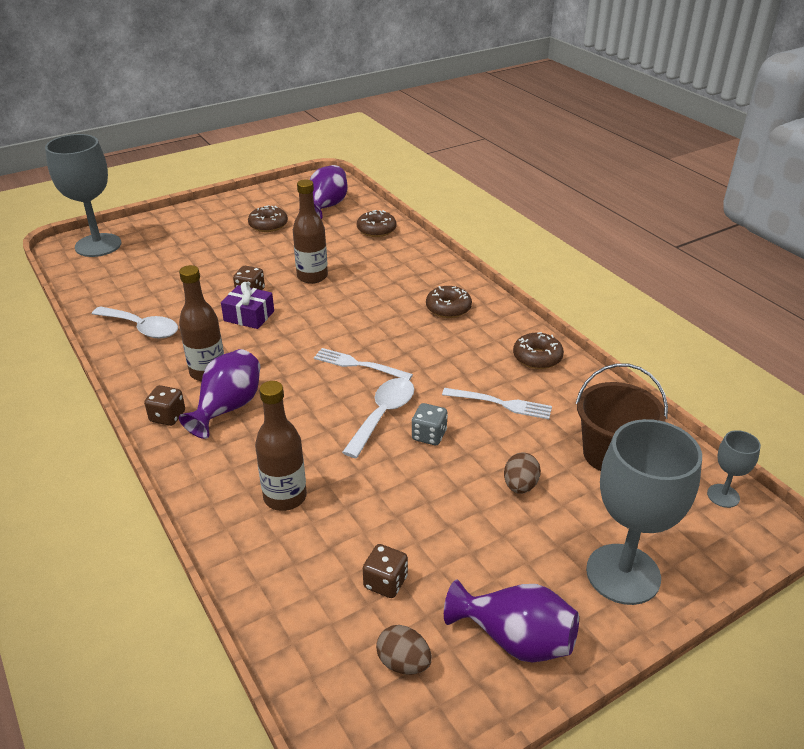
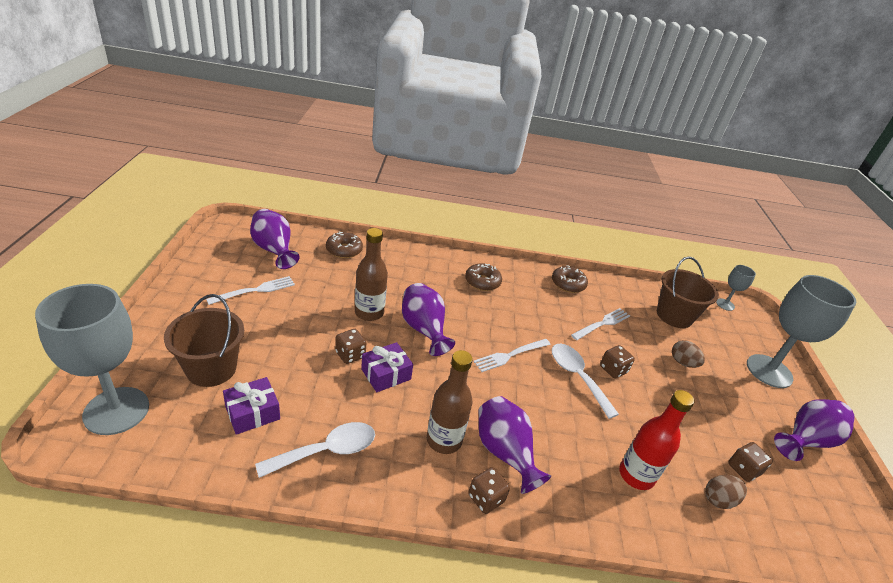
camera: 60 degrees left, 0 degrees up
(145, 286) = (252, 413): none -> purple gift
(168, 252) = (211, 368): none -> brown bucket
(268, 225) = (256, 290): brown donut -> white fork
(285, 497) = (636, 475): brown bottle -> red bottle
(328, 309) = (424, 329): none -> purple vase
(403, 663) = (814, 499): brown egg -> brown egg (719, 499)
(429, 435) = (613, 369): grey dice -> brown dice

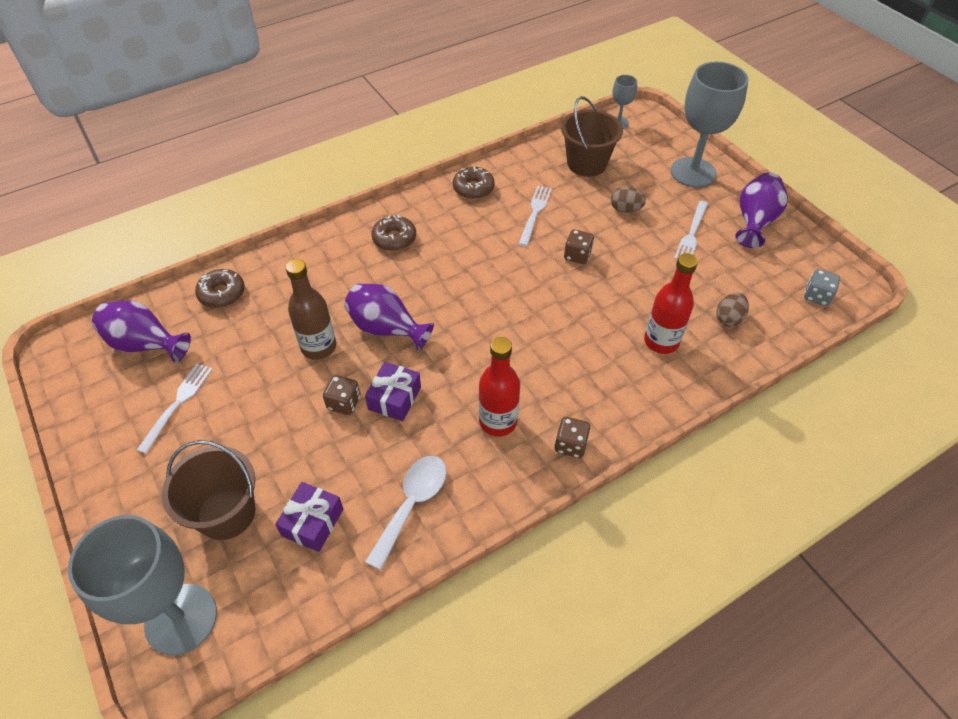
camera: 30 degrees left, 15 degrees up
(444, 440) = (498, 421): brown bottle -> red bottle
(505, 453) = (553, 396): purple vase -> none
(509, 355) = (484, 302): white fork -> white fork (691, 234)
(577, 376) = (554, 283): white spoon -> none
(743, 469) = (729, 280): brown dice -> none
(833, 541) = (816, 296): none -> grey dice

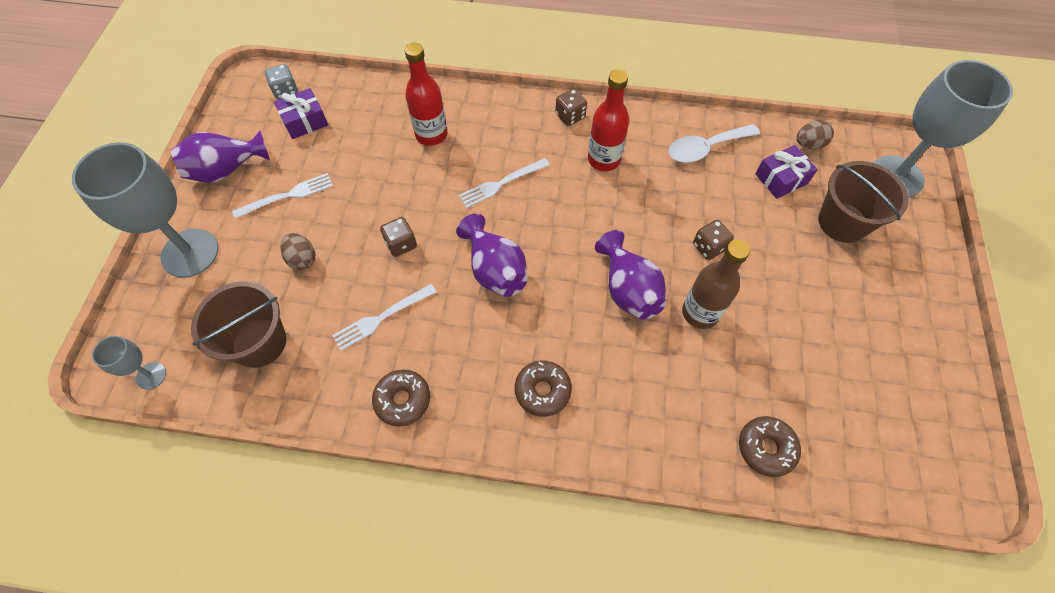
camera: 140 degrees left, 10 degrees up
(145, 344) = (870, 434): purple vase -> purple vase (495, 270)
(178, 403) = (854, 341): white fork -> white fork (500, 184)
(394, 398) = (666, 224): purple gift -> purple gift (305, 121)
(728, 319) = (365, 118): brown egg -> brown egg (809, 144)

